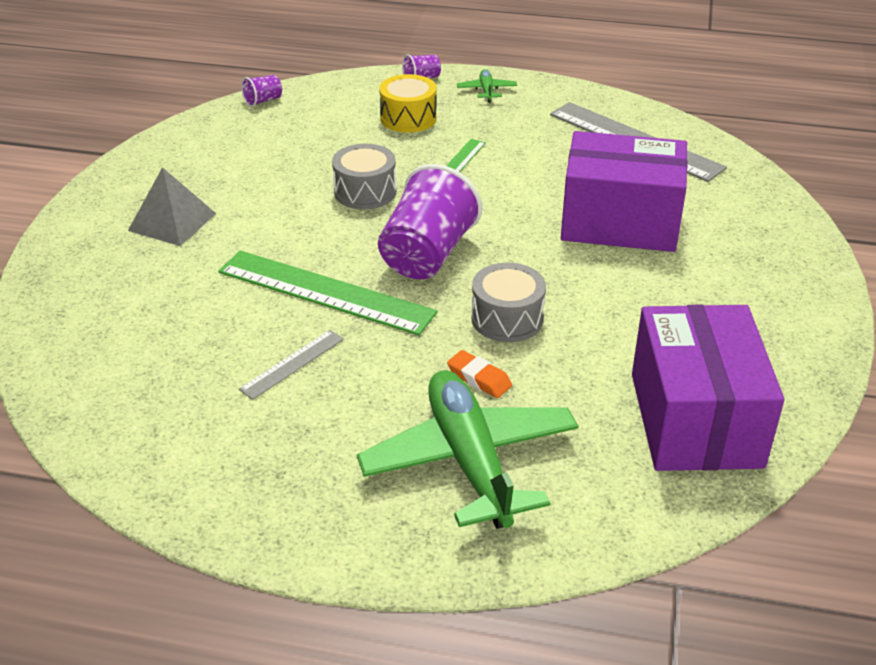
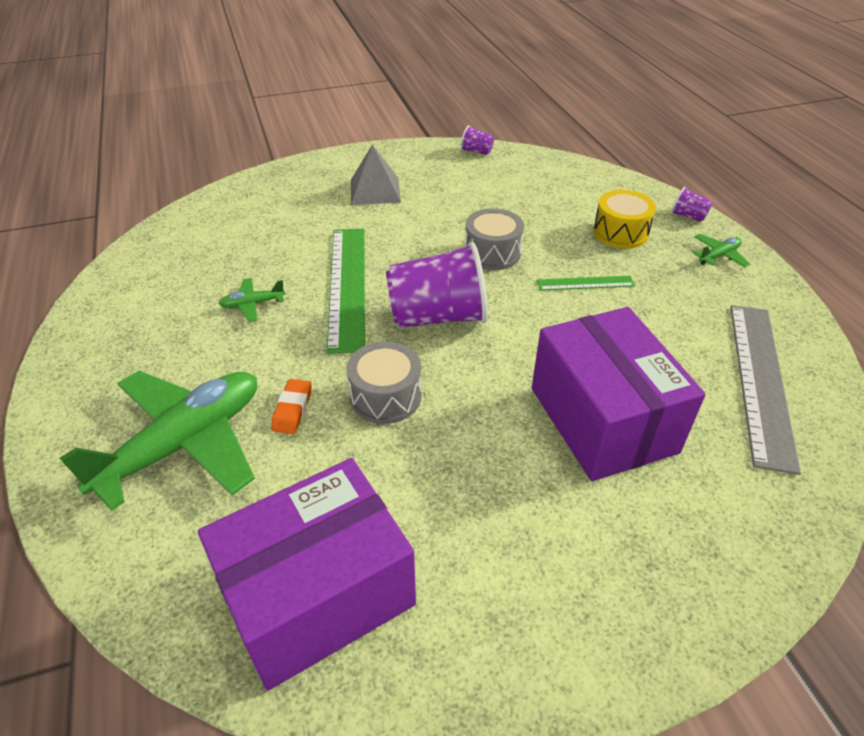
camera: 60 degrees right, 5 degrees up
(263, 101) = (559, 163): purple cup -> purple cup (476, 151)
(292, 364) = (252, 304): grey ruler -> green plane

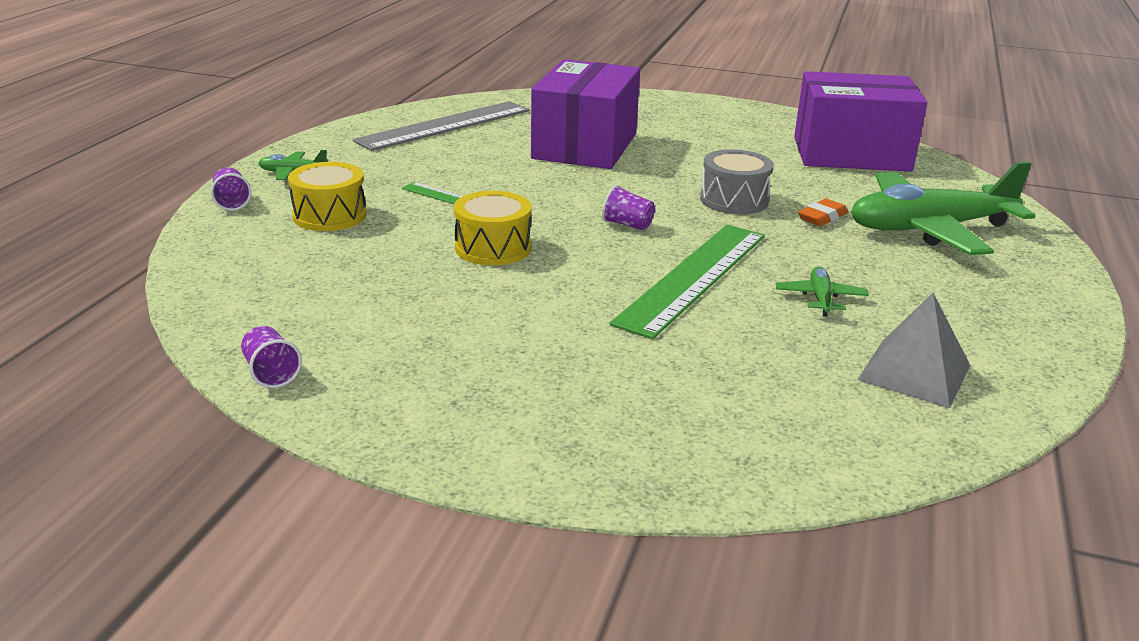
camera: 145 degrees left, 15 degrees down
(252, 304) = (820, 298): green plane -> green plane turned 105 degrees counterclockwise
(375, 190) = (526, 374): grey pyramid -> grey pyramid (914, 372)
(438, 317) = (627, 225): purple cup -> purple cup, size x0.43
(492, 253) = (493, 248): grey drum -> yellow drum

